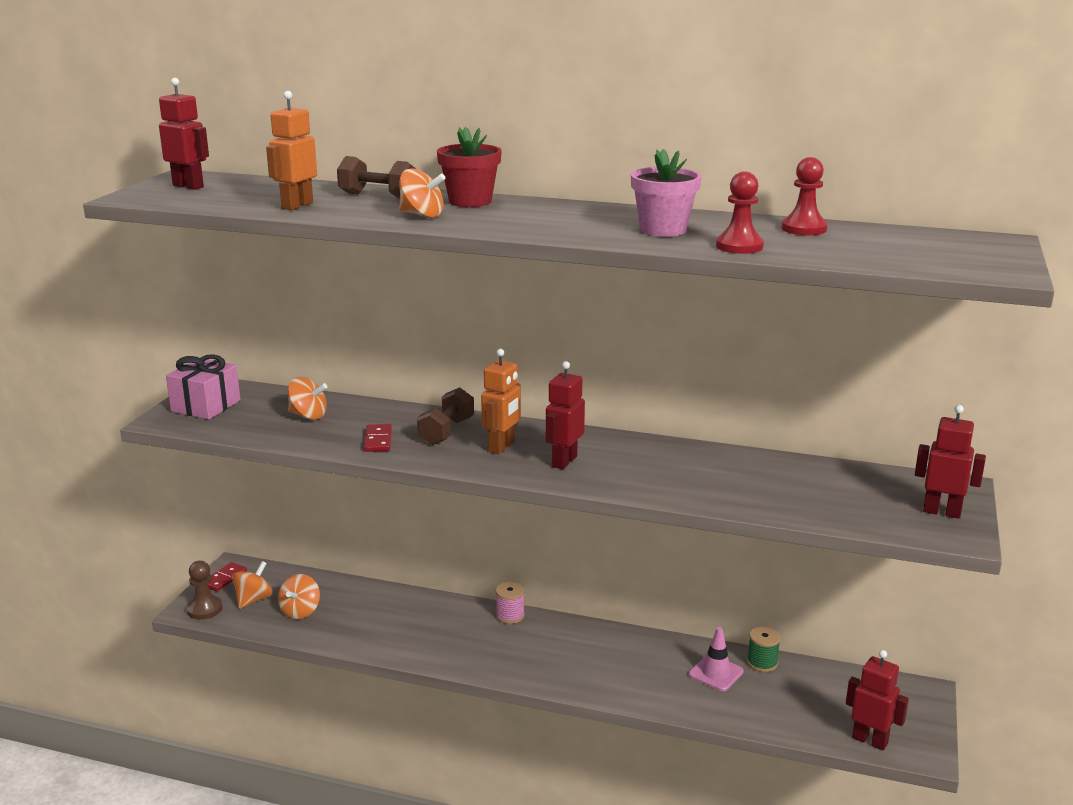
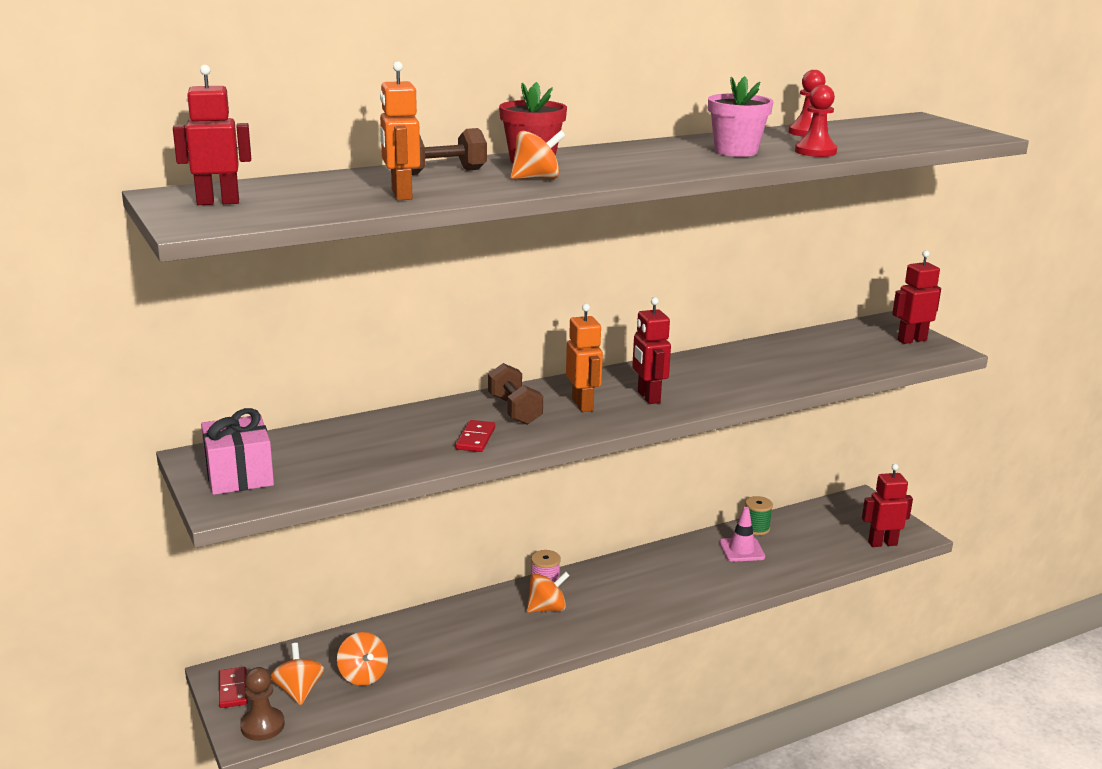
camera: 45 degrees left, 0 degrees up
(308, 416) = (365, 444): orange spinning top -> orange spinning top (547, 608)
(378, 440) = (475, 439): red domino -> red domino turned 60 degrees clockwise

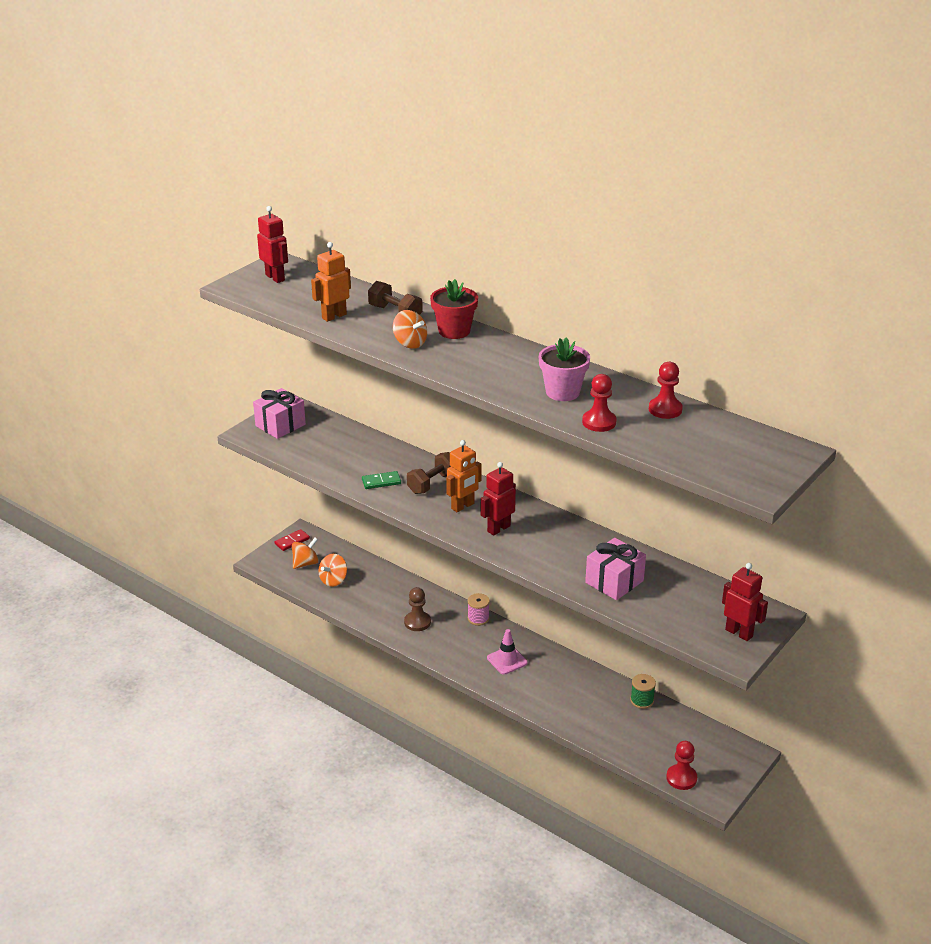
camera: 65 degrees right, 10 degrees up
(262, 726) = (270, 563): brown pawn -> brown pawn (417, 622)
(475, 439) = (381, 482): red domino -> green domino
(547, 608) = (452, 628): orange spinning top -> none
(742, 550) = (602, 700): pink traffic cone -> pink traffic cone (507, 660)
(794, 368) = (614, 582): none -> pink gift
(882, 543) = (681, 778): red robot -> red pawn

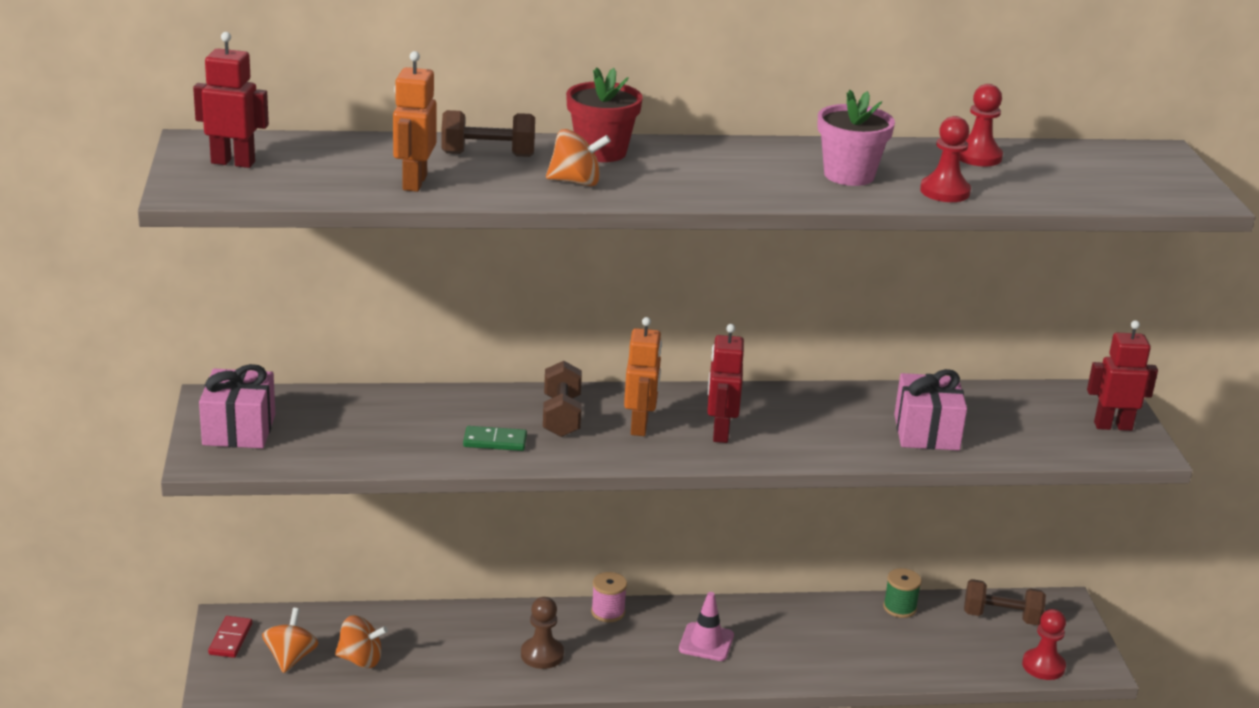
camera: 45 degrees left, 5 degrees down
(333, 580) = (360, 659): orange spinning top -> orange spinning top turned 75 degrees counterclockwise
(381, 482) = (495, 441): green domino -> green domino turned 60 degrees clockwise
(697, 739) = (1001, 617): none -> brown dumbbell

